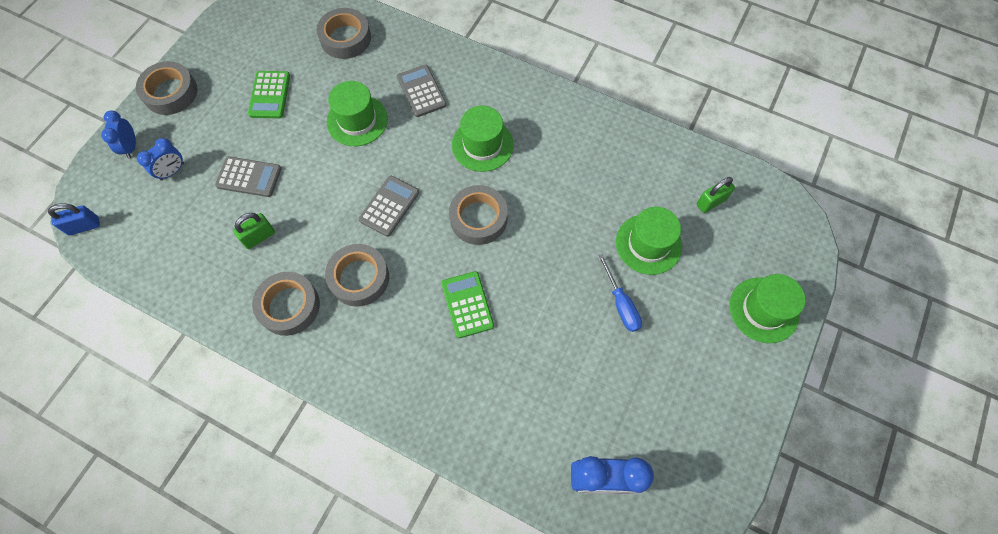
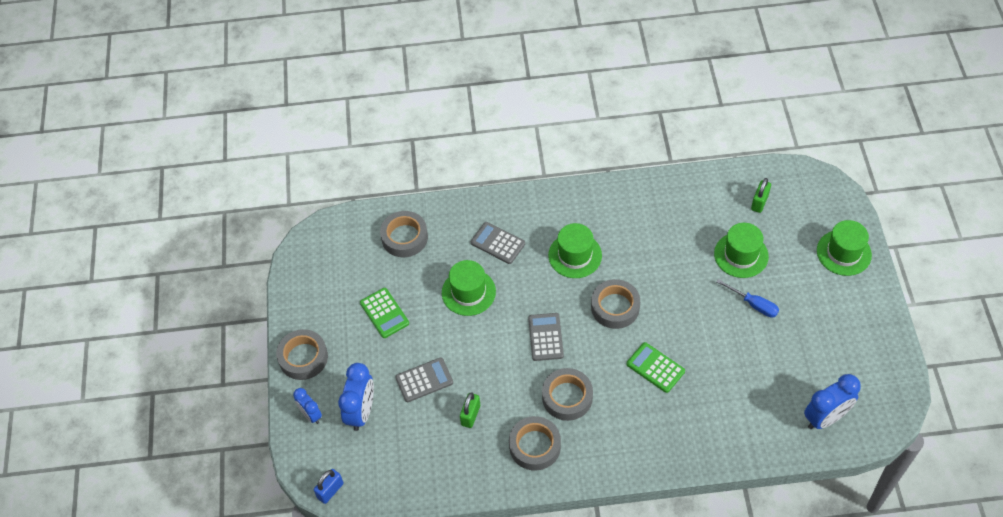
camera: 30 degrees left, 10 degrees down
(172, 171) = (361, 412): blue clock -> blue clock, size x1.67

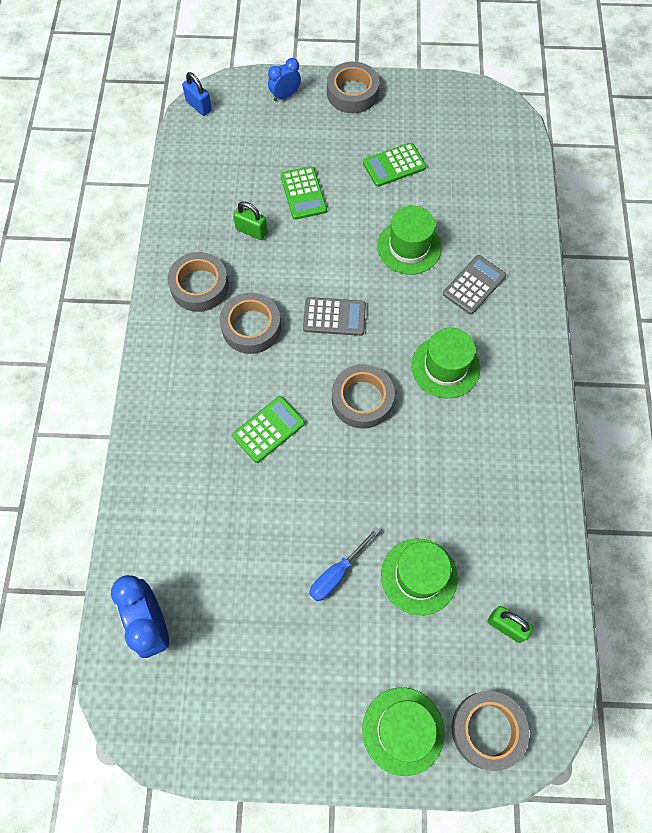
camera: 95 degrees right, 10 degrees up
(361, 412) = (278, 136): blue clock -> none
(404, 237) = (493, 192): grey tape -> grey tape (487, 730)
(424, 380) = (303, 193): grey calculator -> green calculator

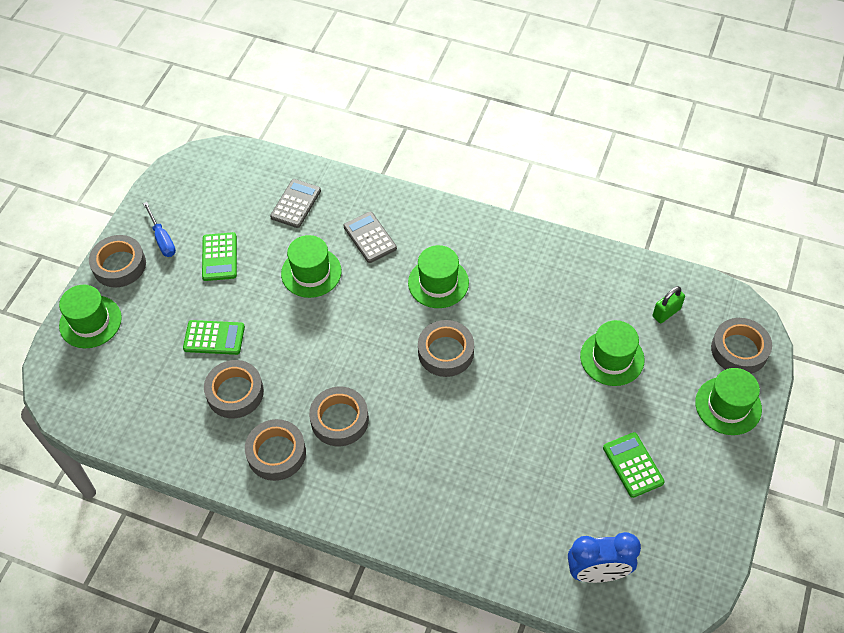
camera: 70 degrees left, 10 degrees down
(199, 106) = (60, 402): blue padlock -> none
(251, 231) = (235, 393): green padlock -> grey tape
(268, 429) = (448, 432): green calculator -> green calculator (633, 465)
(285, 95) = (90, 322): blue clock -> green hat
(334, 317) = (357, 350): grey calculator -> grey calculator (296, 204)
(337, 573) = (593, 415): blue screwdriver -> blue screwdriver (162, 239)

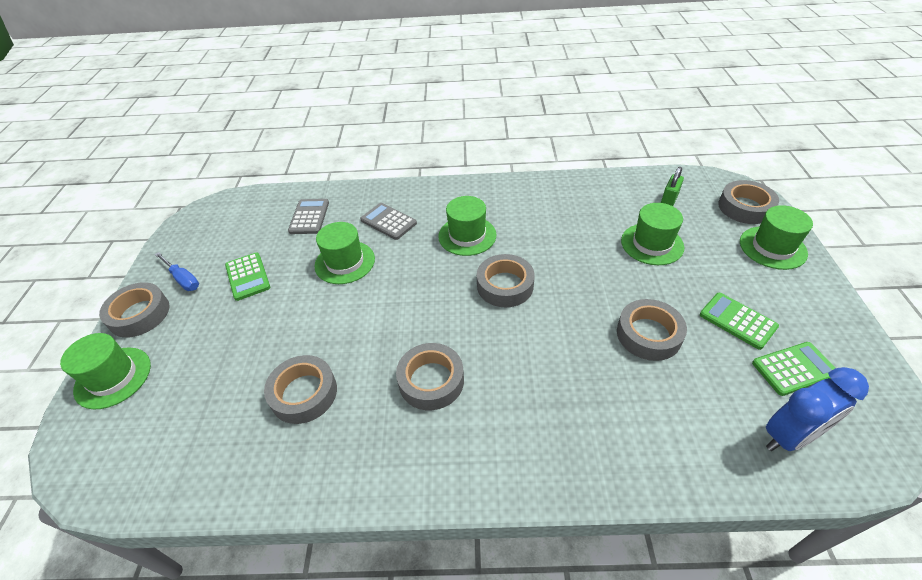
camera: 20 degrees left, 10 degrees down
(214, 338) = (263, 348): green calculator -> green calculator (794, 369)
(276, 453) = (375, 441): grey tape -> grey tape (648, 334)

